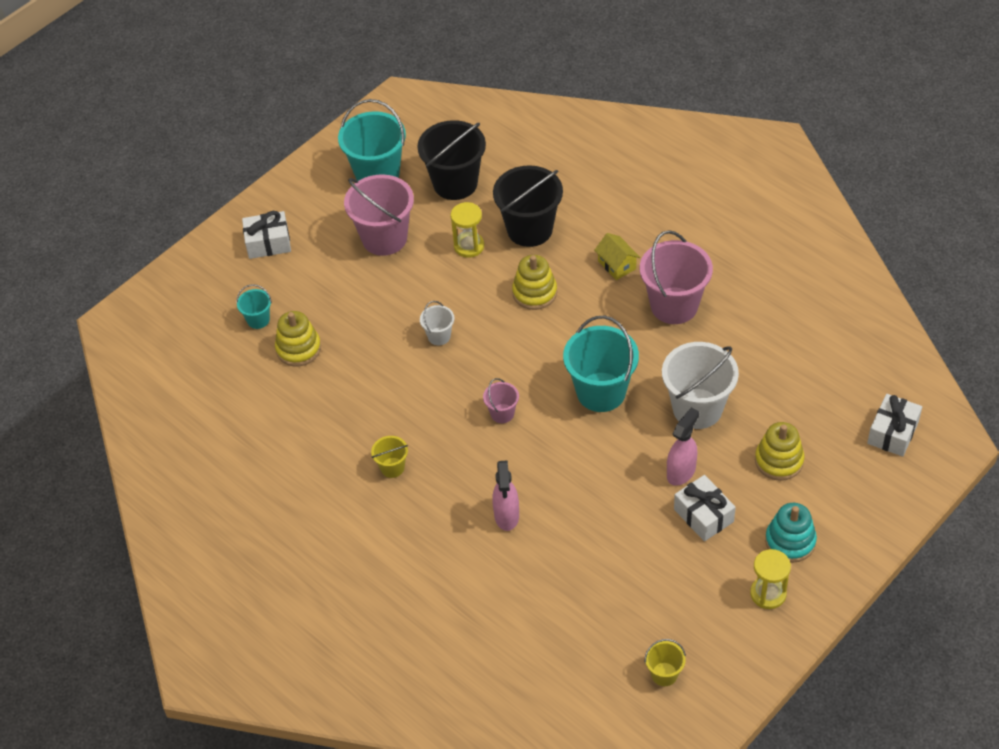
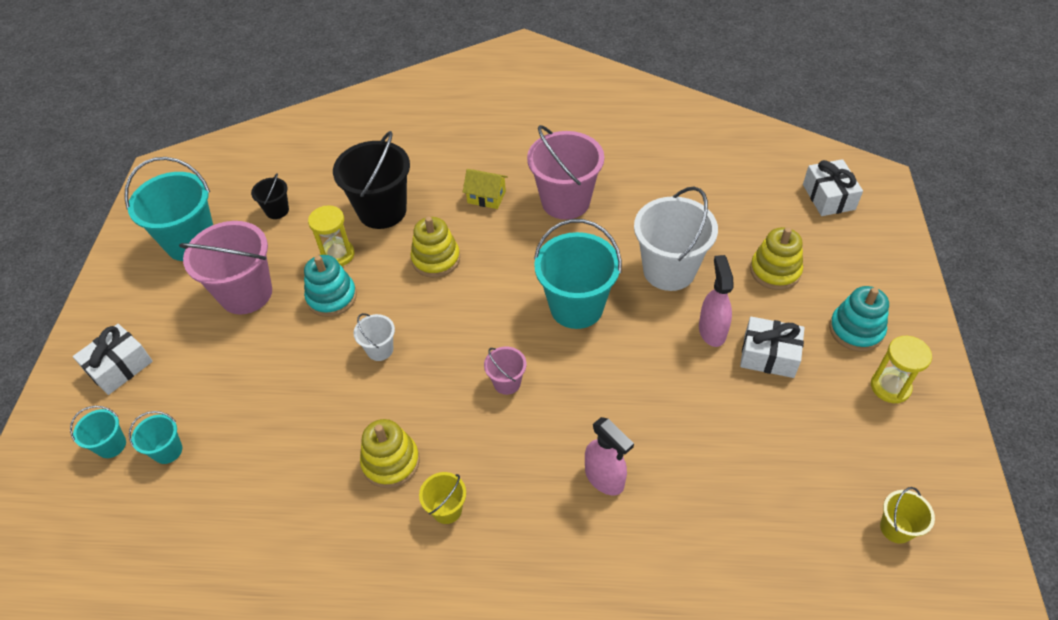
camera: 40 degrees left, 0 degrees up
(228, 294) = (111, 445): none -> turquoise bucket
(298, 349) = (239, 452): yellow stacking toy -> yellow stacking toy (391, 462)
(438, 277) = (332, 297): none -> turquoise stacking toy
(455, 183) = (277, 210): black bucket -> black bucket, size x0.48

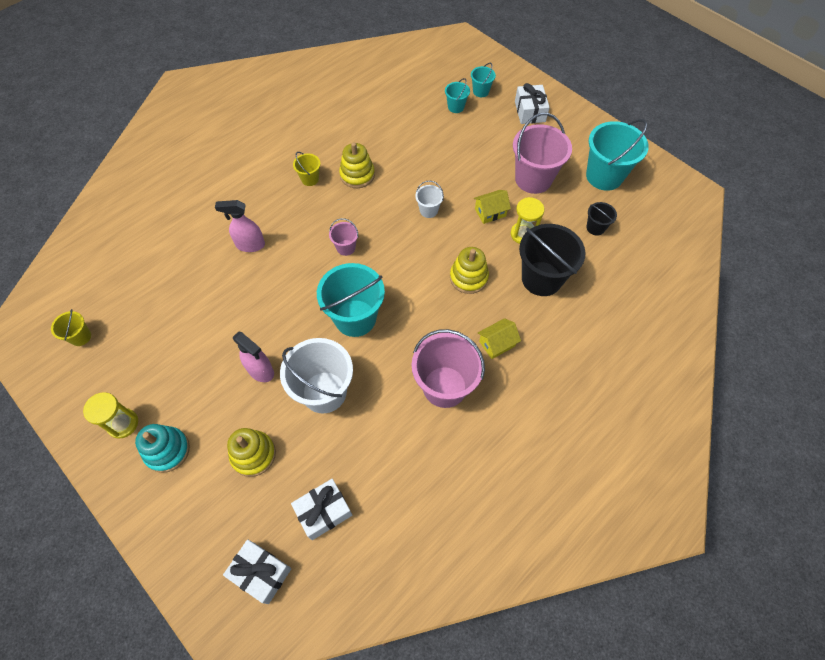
camera: 130 degrees right, 10 degrees up
(332, 297) = (490, 212): turquoise stacking toy -> yellow house
(769, 355) = (213, 383): white gift -> white gift (324, 511)

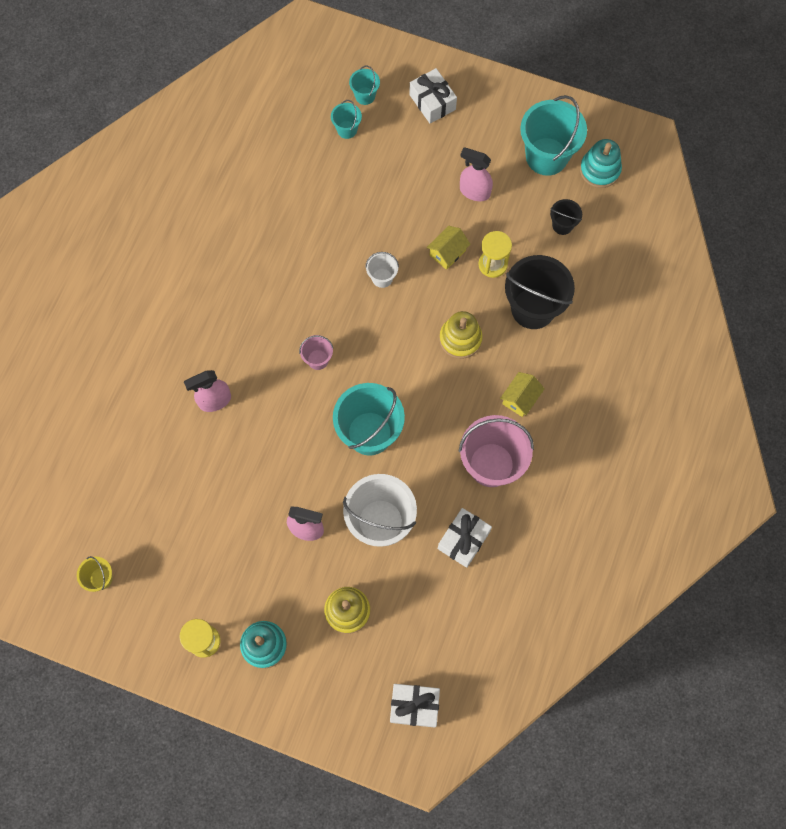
camera: 25 degrees left, 10 degrees up
(310, 179) = (233, 293): yellow bucket -> none
(324, 511) = (440, 630): white gift -> white gift (463, 540)
(357, 175) = (282, 266): yellow stacking toy -> none
(533, 179) = (474, 191): pink bucket -> pink spray bottle
(645, 200) = (599, 170): none -> turquoise stacking toy

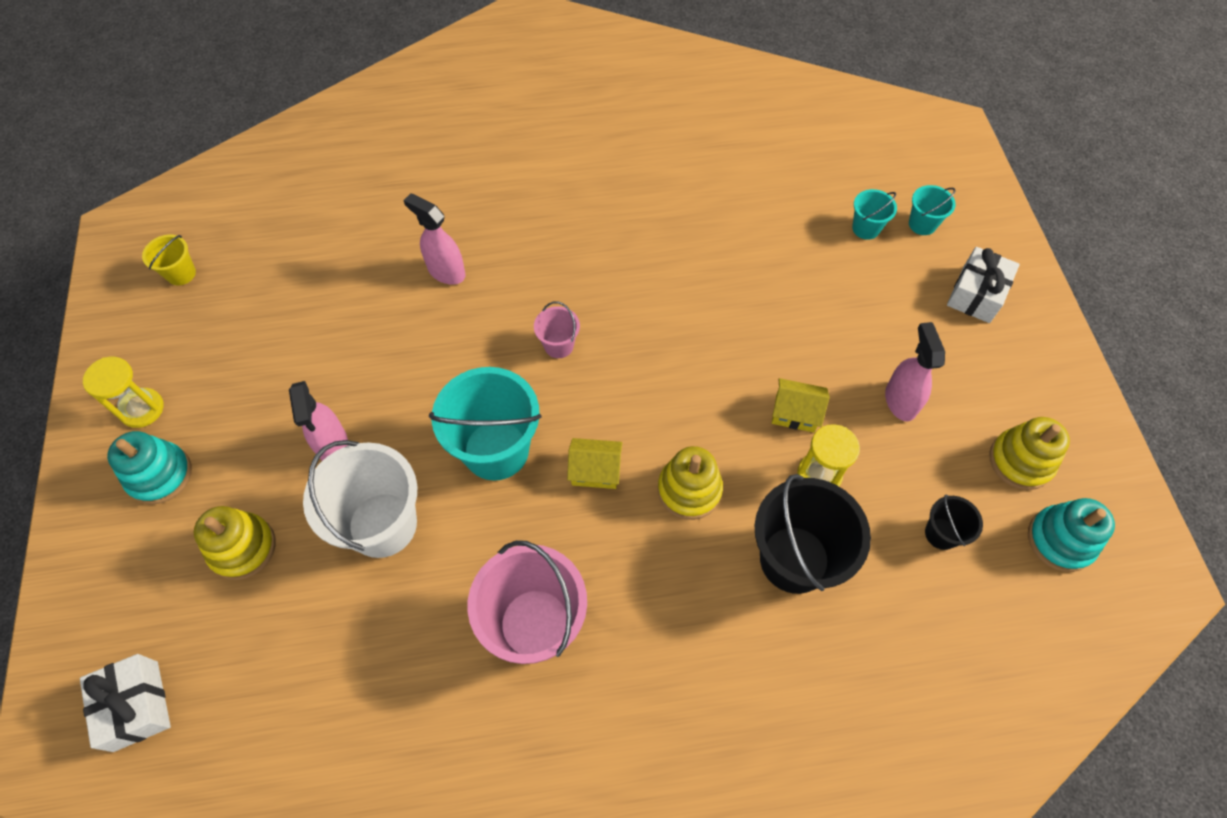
camera: 60 degrees right, 10 degrees down
(382, 278) = (709, 358): white bucket -> none
(463, 540) = (407, 645): white gift -> none
(520, 398) = (654, 612): yellow house -> yellow house (595, 470)
(546, 156) = (1020, 461): turquoise bucket -> yellow stacking toy

